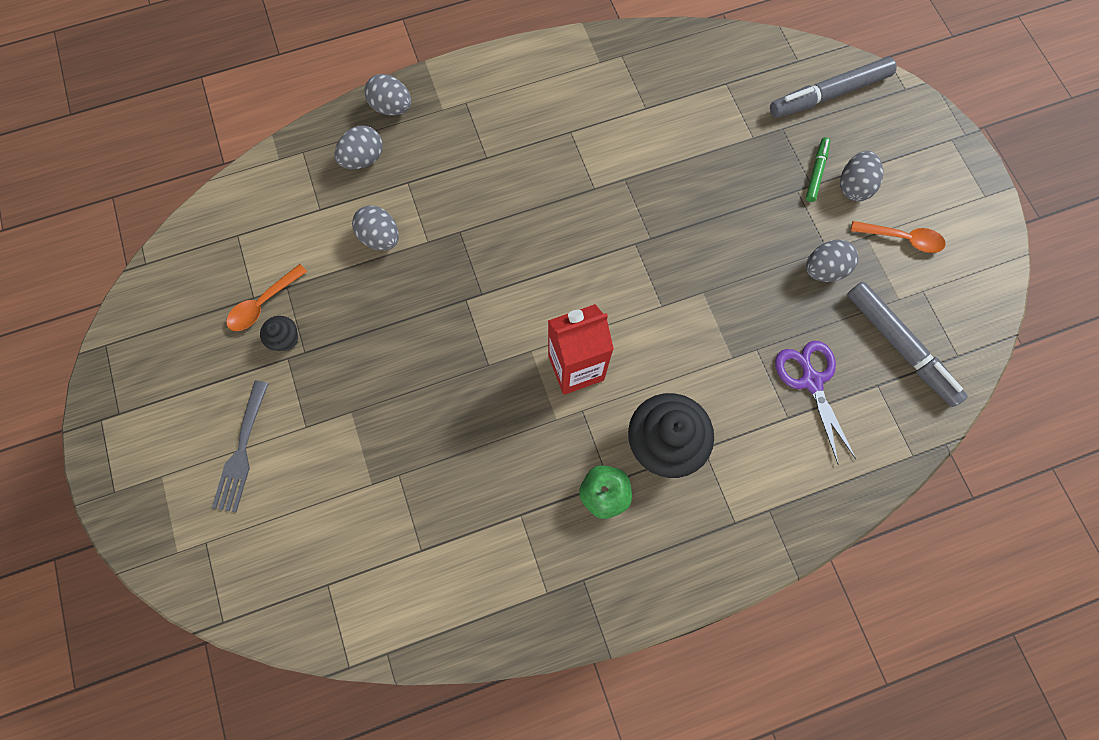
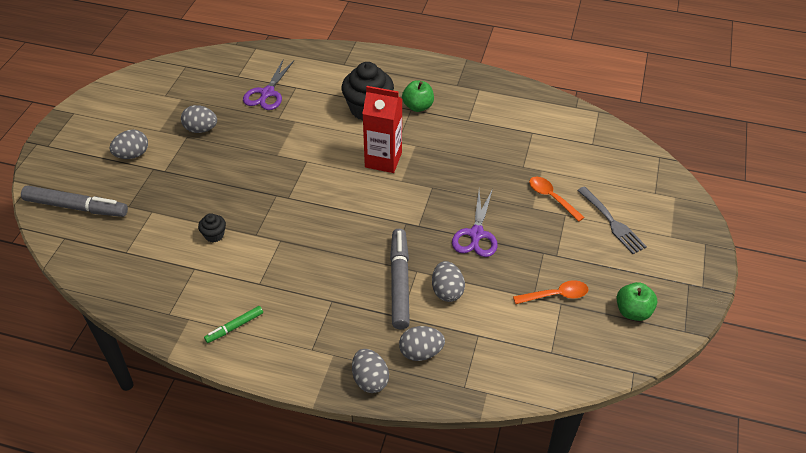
camera: 145 degrees left, 25 degrees down
(170, 335) = (633, 311): none -> green apple
(242, 451) = (612, 222): grey fork -> grey fork turned 105 degrees clockwise
(285, 339) = (551, 266): black cupcake -> black cupcake (214, 235)
(394, 329) = (476, 234): none -> purple scissors
(816, 172) = (142, 173): green marker -> green marker (234, 327)
(900, 346) = (207, 83): grey marker -> grey marker (399, 283)
(902, 239) = (143, 119): orange spoon -> orange spoon (551, 198)

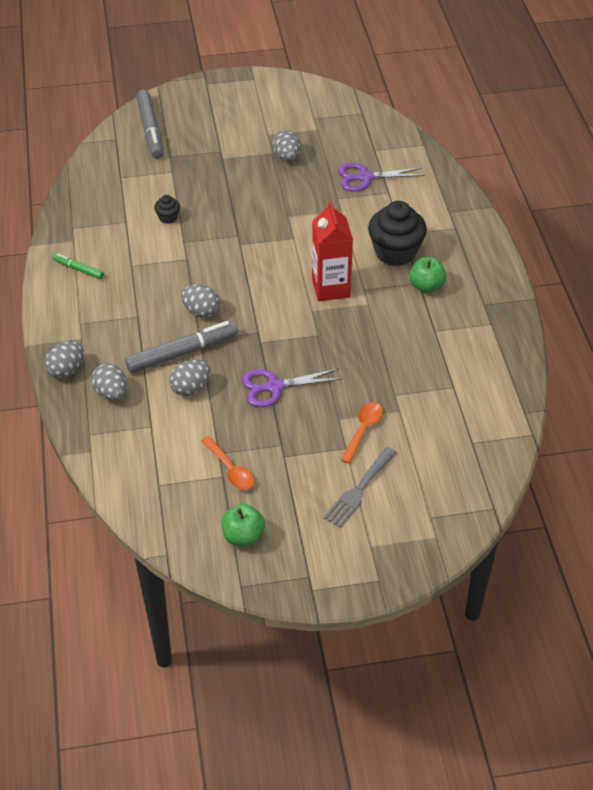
camera: 65 degrees right, 0 degrees up
(132, 155) = (228, 132): grey egg -> grey egg (201, 311)

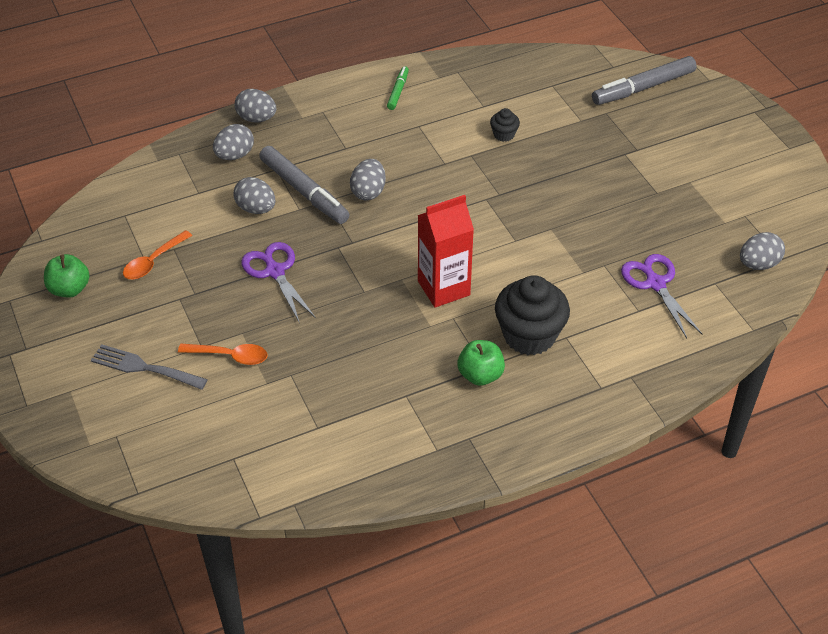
camera: 75 degrees right, 0 degrees up
(287, 157) = (656, 206): grey egg -> grey egg (758, 264)

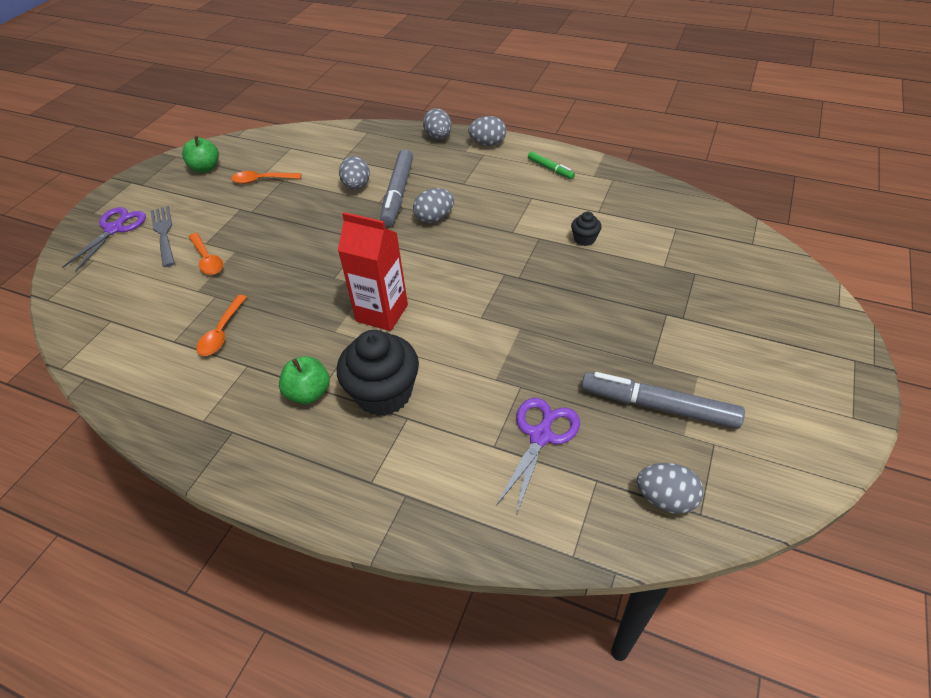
camera: 50 degrees right, 0 degrees up
(235, 155) = (394, 150): grey egg -> grey egg (488, 144)
(275, 271) = (307, 229): purple scissors -> purple scissors (115, 229)
(346, 392) = (222, 332): none -> orange spoon
(398, 91) = (550, 169): green marker -> green marker turned 75 degrees clockwise
(643, 88) = (758, 274): grey marker -> grey marker (658, 406)

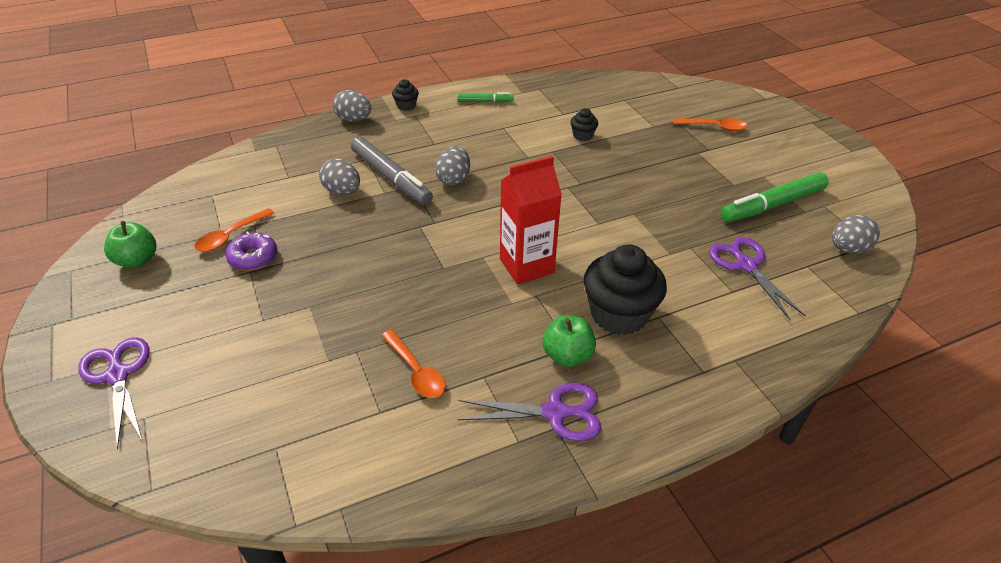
camera: 50 degrees left, 5 degrees down
(164, 233) = (195, 341): grey fork -> none
(207, 259) = (292, 330): orange spoon -> orange spoon (714, 127)
(245, 422) = (555, 413): none -> purple scissors
(253, 201) = (253, 257): none -> purple donut
(488, 144) = (406, 106): grey egg -> black cupcake
(658, 406) = (772, 205): grey marker -> green marker

